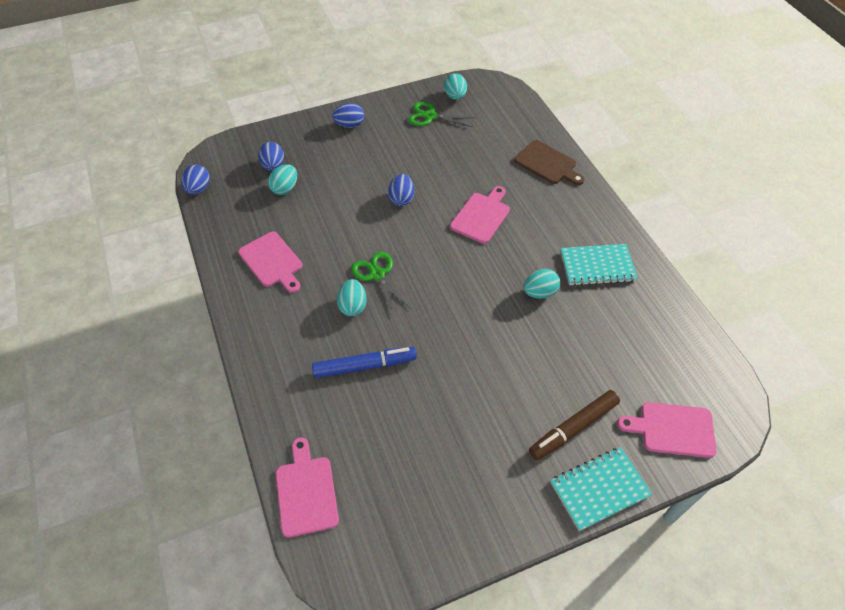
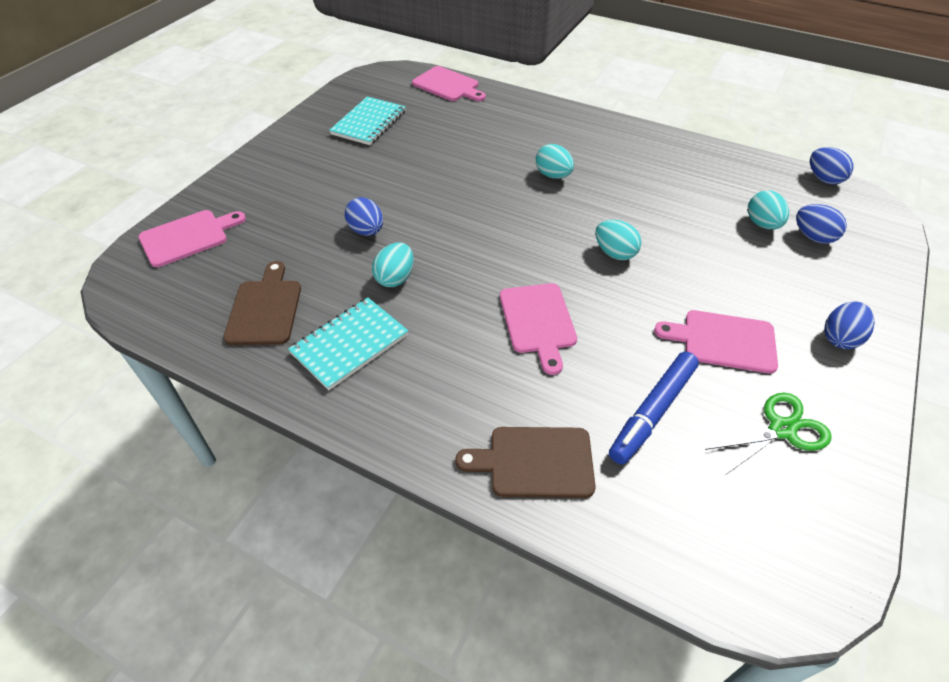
camera: 140 degrees right, 5 degrees down
(272, 261) = (664, 167): pink cutting board -> pink cutting board (723, 341)
(365, 366) = (491, 149): blue marker -> blue marker (652, 412)
(377, 275) = (566, 206): green scissors -> none
(401, 199) = (644, 285): blue egg -> blue egg (366, 231)
(455, 96) = (809, 502): turquoise egg -> turquoise egg (614, 253)
(573, 428) = (284, 195): brown marker -> none
(599, 489) = (239, 173): turquoise notebook -> turquoise notebook (369, 123)
(638, 322) = (265, 309): none -> brown cutting board

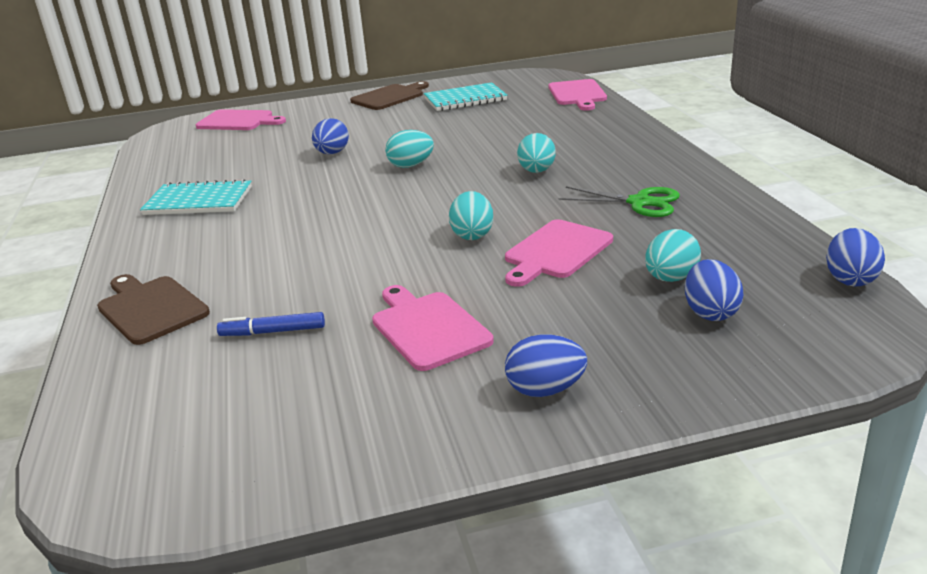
camera: 50 degrees right, 20 degrees down
(265, 309) = (199, 166): brown cutting board -> brown cutting board (389, 97)
(395, 278) = (293, 182): turquoise egg -> turquoise egg (411, 165)
(538, 321) = (322, 244): pink cutting board -> pink cutting board (556, 251)
(652, 412) = (273, 332): blue marker -> blue marker, size x0.60
(781, 429) = (335, 404): green scissors -> green scissors (639, 202)

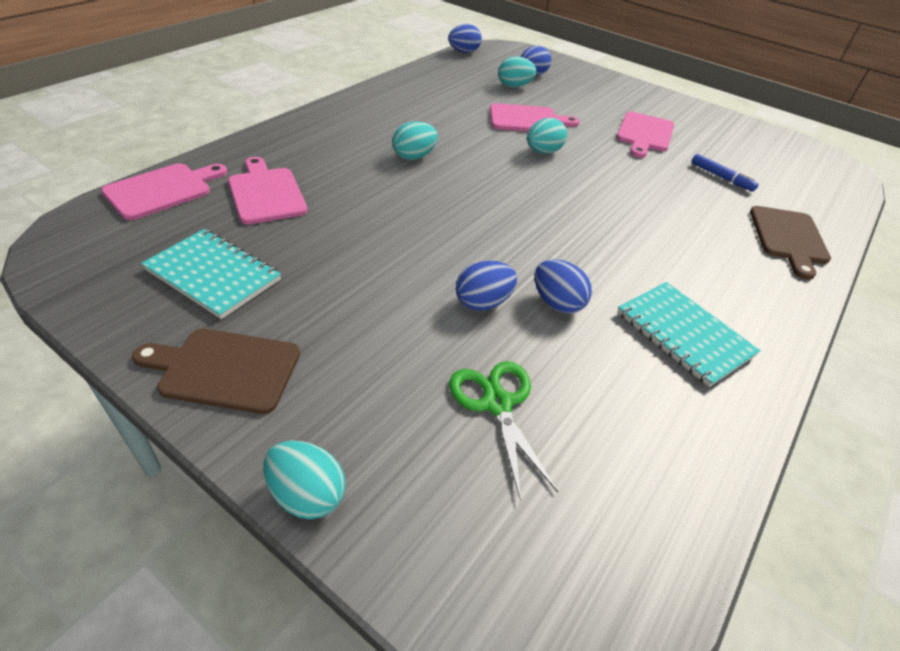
camera: 135 degrees left, 15 degrees up
(238, 121) = (460, 529): pink cutting board -> pink cutting board (266, 193)
(411, 165) = (462, 227): turquoise egg -> turquoise egg (307, 495)
(545, 390) = (635, 96): blue egg -> blue egg (557, 303)
(639, 202) = (431, 108): green scissors -> green scissors (497, 404)

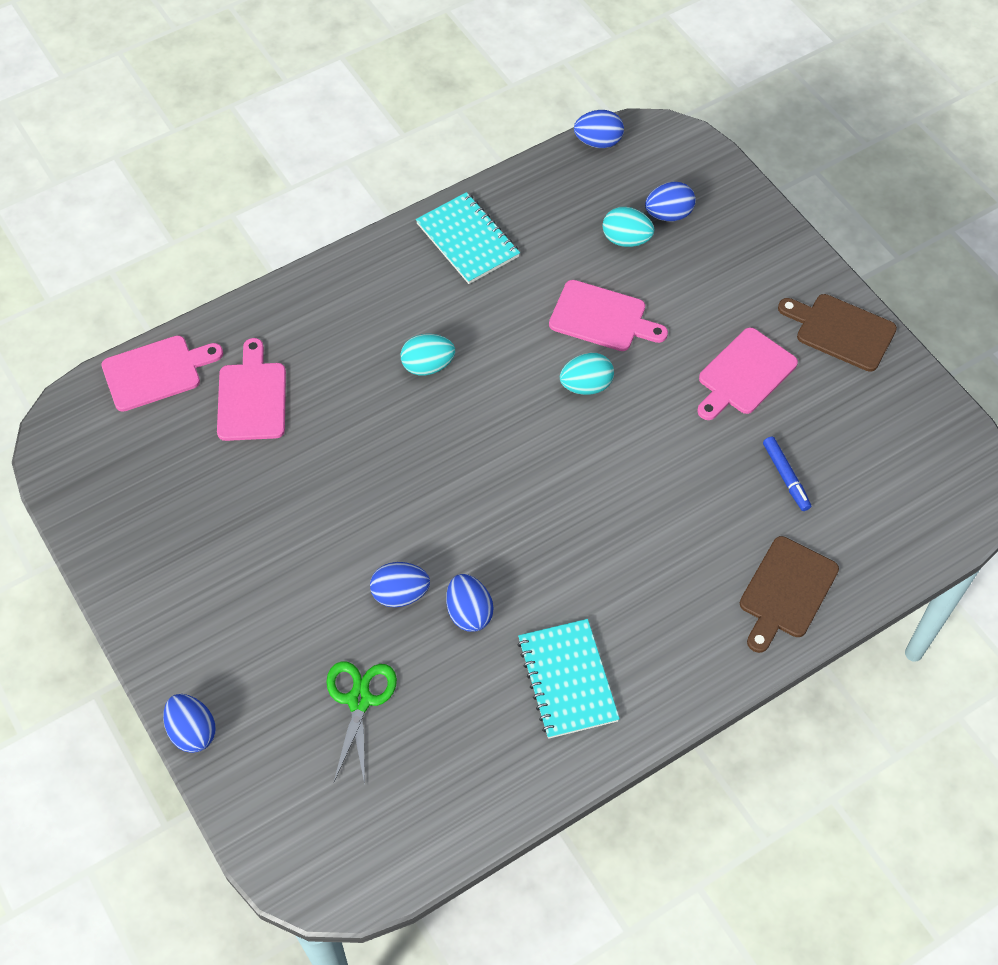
camera: 25 degrees right, 15 degrees up
(213, 275) = (177, 501): turquoise notebook -> turquoise notebook (467, 240)
(225, 369) = (164, 608): brown cutting board -> brown cutting board (841, 331)
(307, 495) = (192, 731): turquoise egg -> blue egg

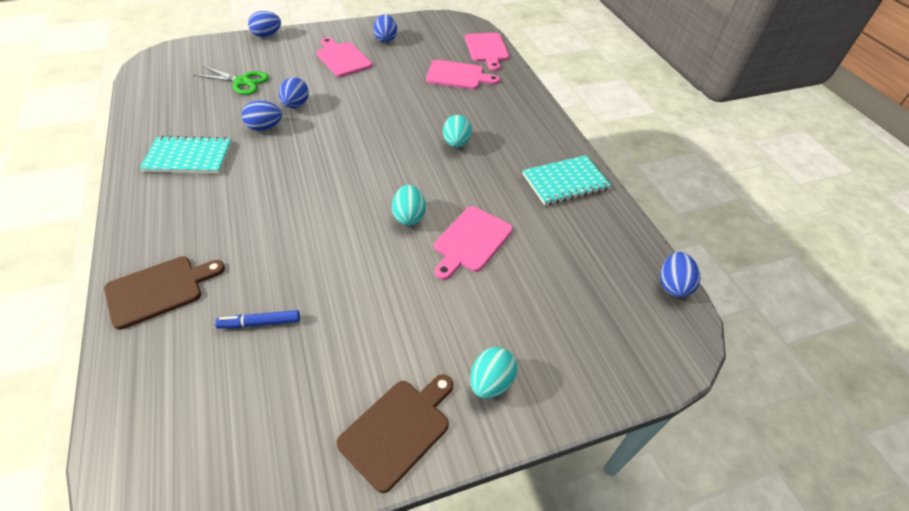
camera: 100 degrees right, 10 degrees down
(626, 240) = (552, 277): turquoise egg -> turquoise egg (491, 382)
(668, 214) = (578, 317): blue egg -> blue egg (385, 39)
(744, 374) = (378, 324): pink cutting board -> pink cutting board (342, 58)
(786, 591) = (159, 290): brown cutting board -> brown cutting board turned 105 degrees clockwise

